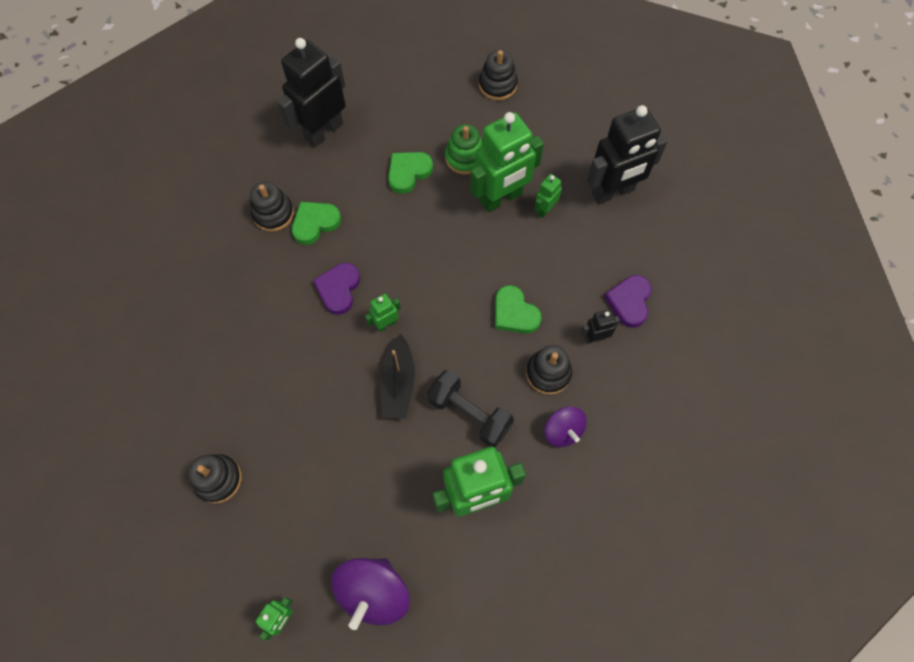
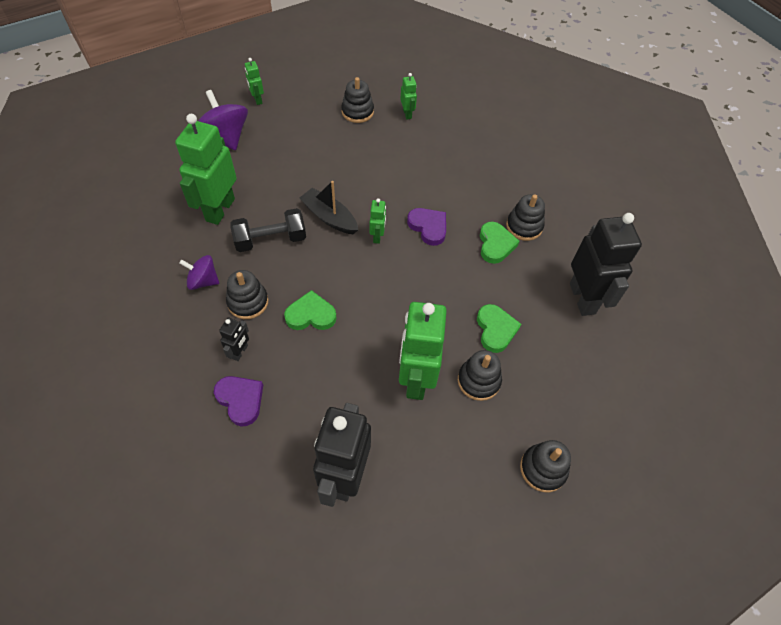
camera: 125 degrees right, 10 degrees down
(465, 157) = (478, 381): green stacking toy -> black stacking toy
(545, 209) = (377, 404): green robot -> green robot (407, 114)

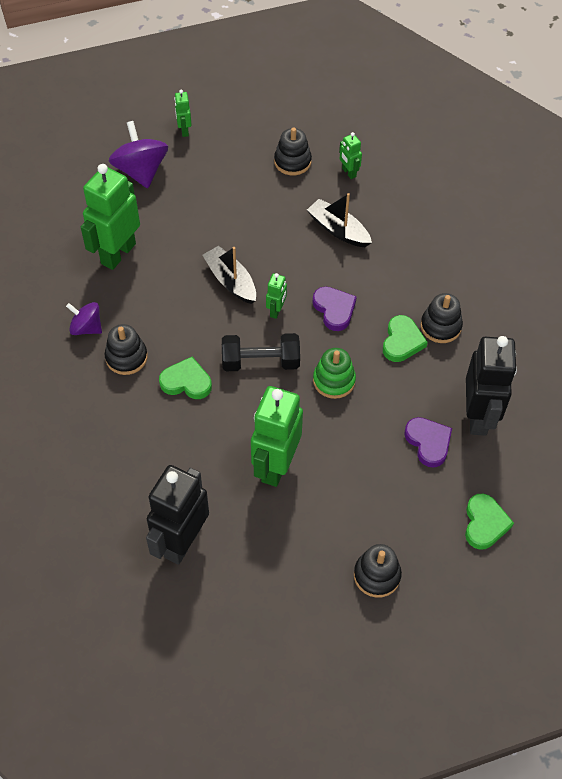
camera: 15 degrees right, 0 degrees up
(240, 352) = (108, 406): black robot -> none
(240, 400) = (99, 452): purple heart -> purple heart (428, 442)
(270, 240) = (163, 295): black dumbbell -> black dumbbell (260, 362)
(407, 114) = (348, 172): green robot -> green robot turned 150 degrees clockwise
(412, 160) = (338, 230): none -> black boat
(446, 289) = (334, 381): none -> green stacking toy
(478, 381) = (339, 479): black stacking toy -> none
(495, 330) = (373, 432): green heart -> green heart (484, 523)

